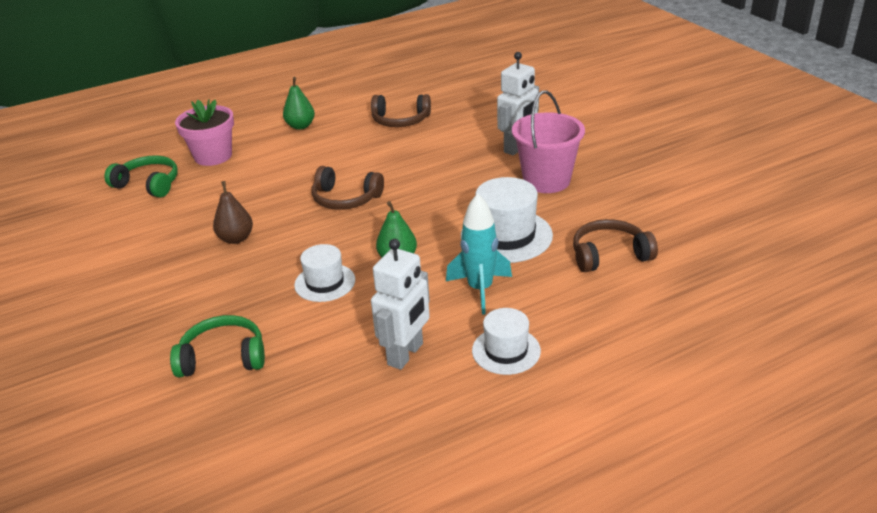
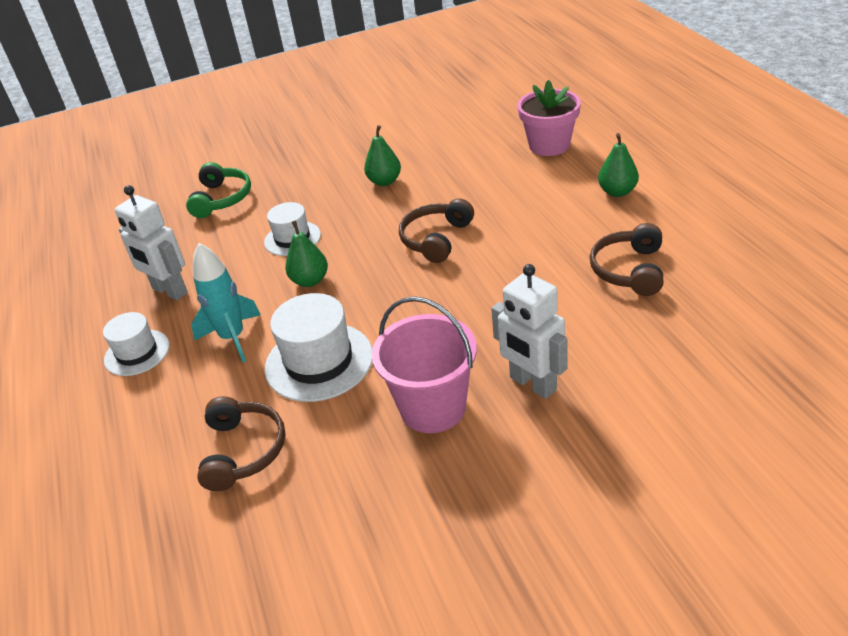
camera: 100 degrees right, 5 degrees up
(148, 184) = (498, 120): green headphones -> none
(236, 238) = (384, 181): brown pear -> green pear

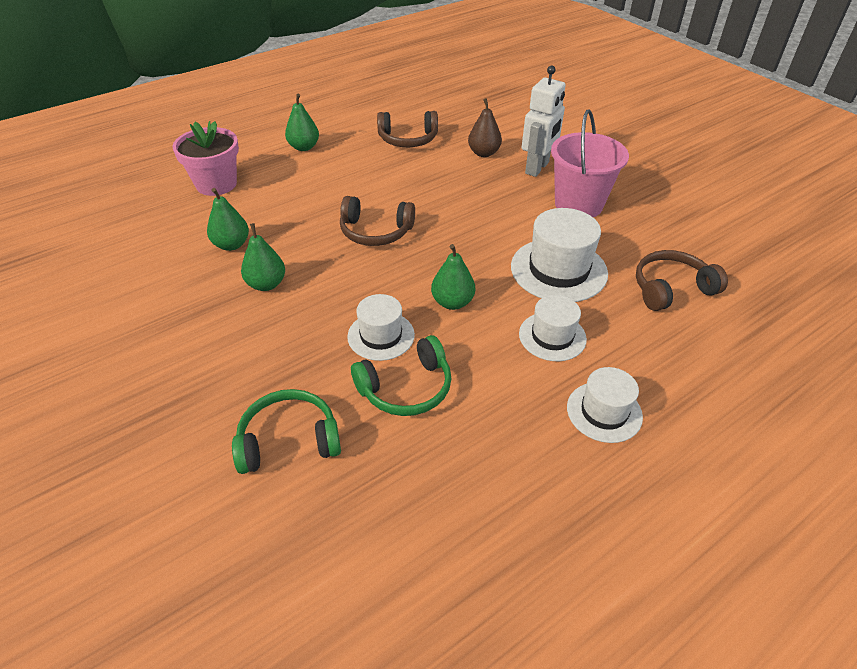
camera: 110 degrees left, 5 degrees up
(169, 291) = (497, 423): white robot -> none
(231, 249) = (406, 388): none -> green headphones
(233, 338) = (552, 336): turquoise rocket -> white hat
(446, 161) = (231, 245): none -> green pear
(582, 336) = (483, 153): none -> brown pear

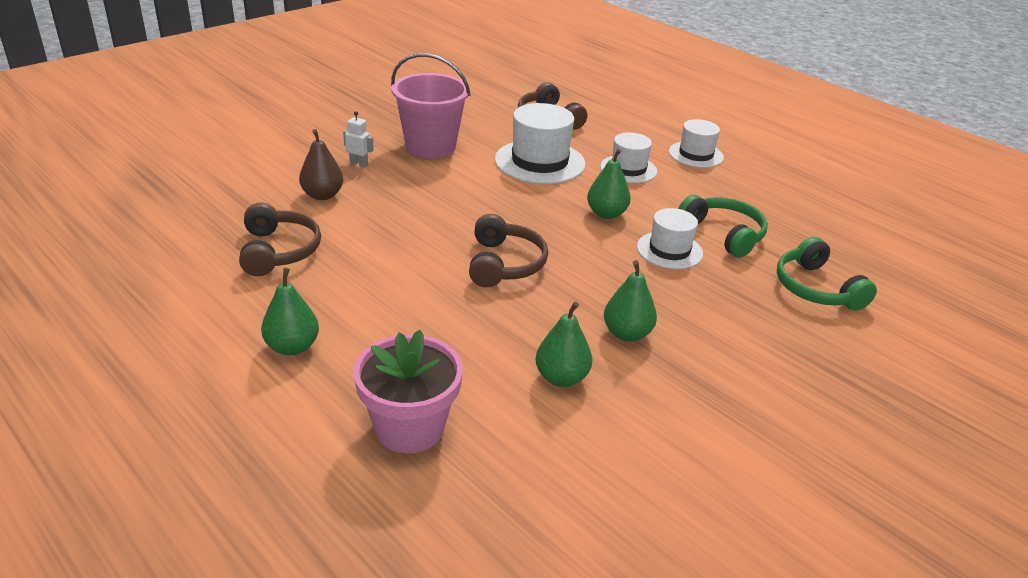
camera: 100 degrees left, 10 degrees down
(537, 168) = (359, 164): white robot -> white robot, size x0.47

